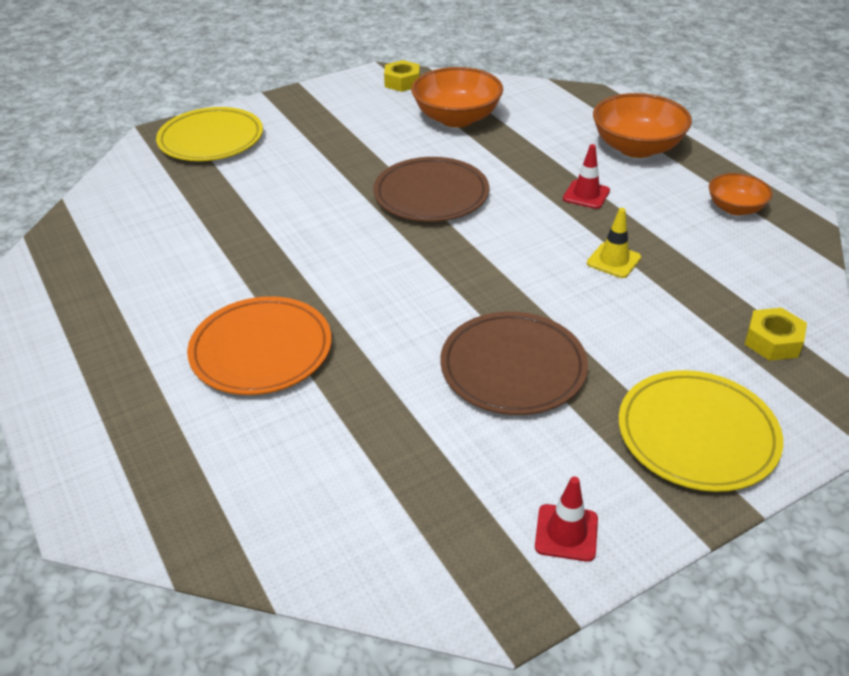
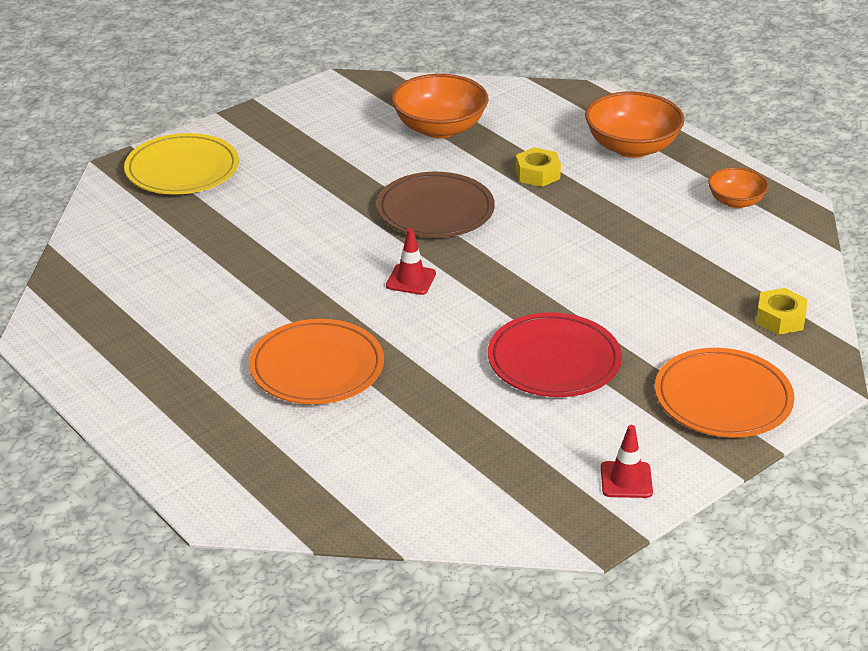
camera: 10 degrees left, 5 degrees down
(402, 82) = (369, 91): yellow nut -> yellow nut (537, 174)
(513, 367) = (554, 361): brown plate -> red plate
(586, 195) = (590, 199): red traffic cone -> red traffic cone (411, 280)
(613, 260) = (627, 260): yellow traffic cone -> none
(697, 434) = (723, 398): yellow plate -> orange plate

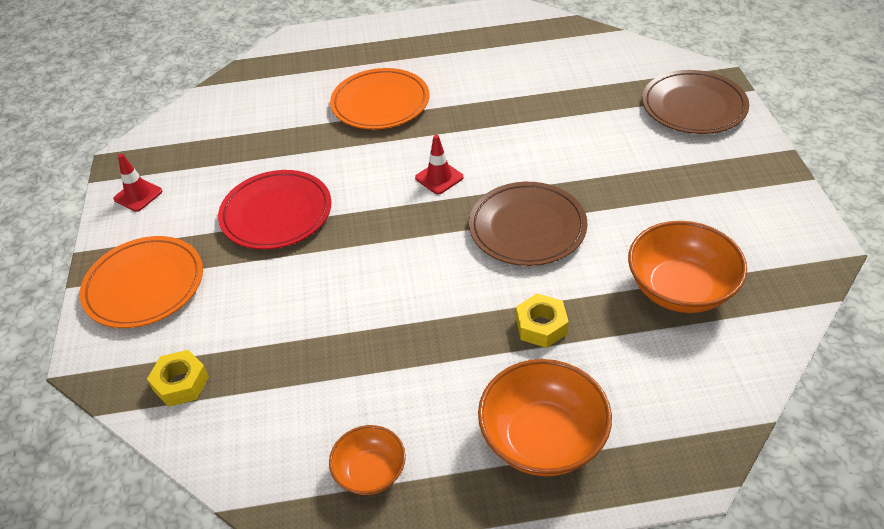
camera: 125 degrees right, 10 degrees up
(182, 170) = (693, 106): yellow plate -> brown plate

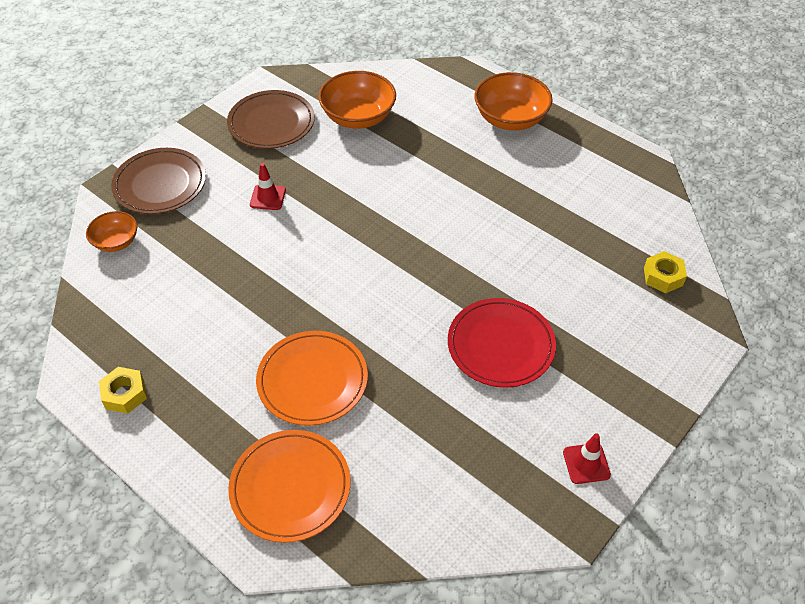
camera: 135 degrees left, 5 degrees up
(144, 285) = (640, 365): orange plate -> orange plate (290, 487)
(370, 472) = (601, 163): orange bowl -> orange bowl (116, 241)
(439, 177) = (369, 276): red traffic cone -> red traffic cone (268, 197)
(527, 227) = (373, 201): brown plate -> brown plate (271, 123)
(541, 326) = (444, 154): yellow nut -> yellow nut (125, 394)

